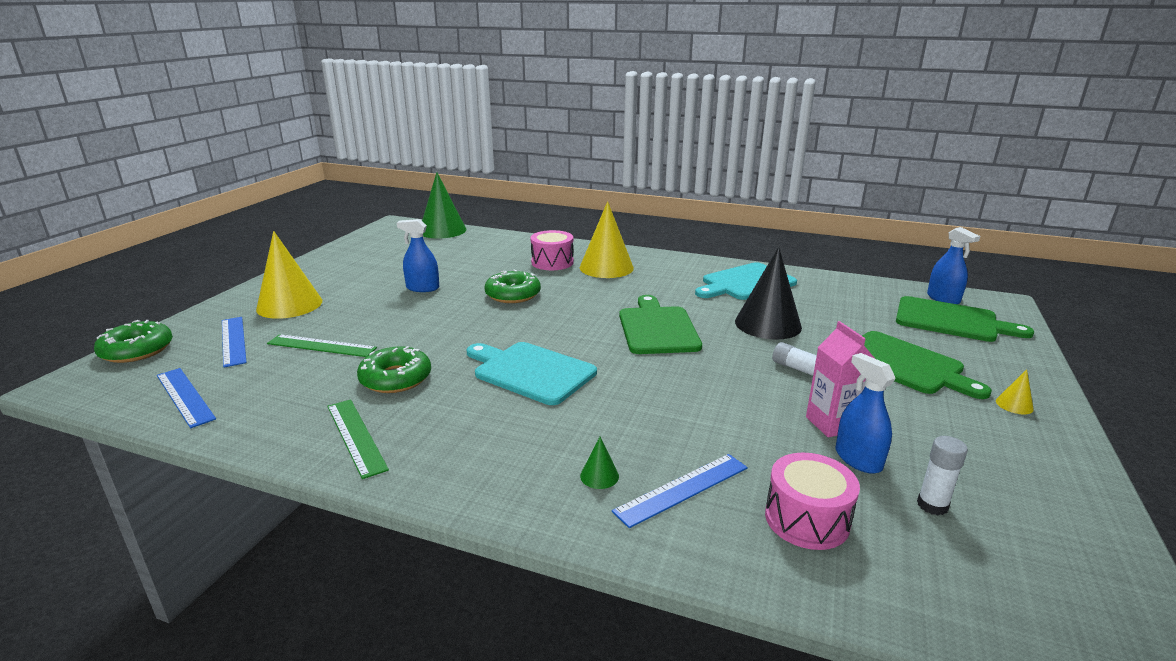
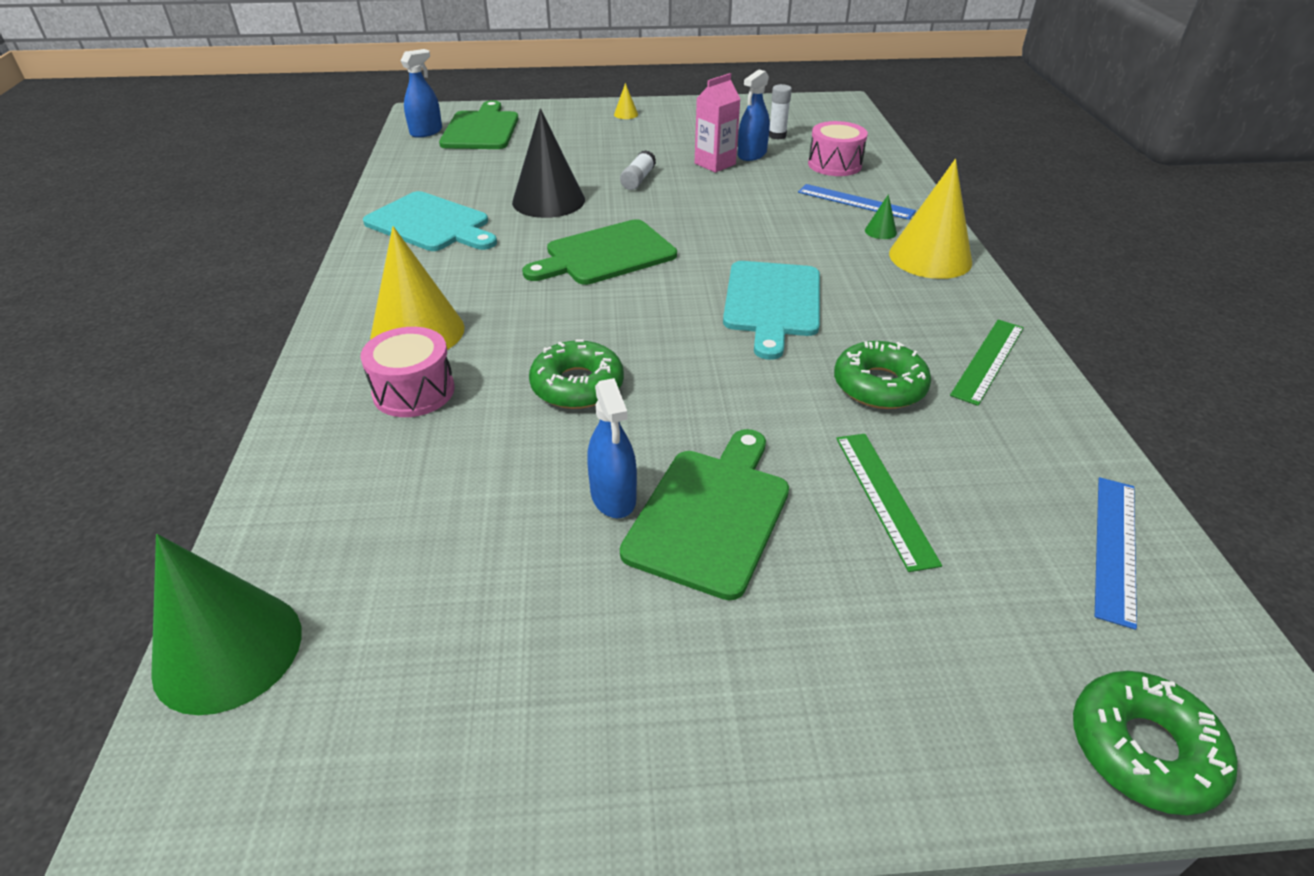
camera: 115 degrees left, 15 degrees up
(233, 341) = (978, 622): blue ruler -> none
(289, 305) = (811, 649): yellow cone -> yellow cone (930, 257)
(904, 364) = (591, 144): green cutting board -> green cutting board (711, 515)

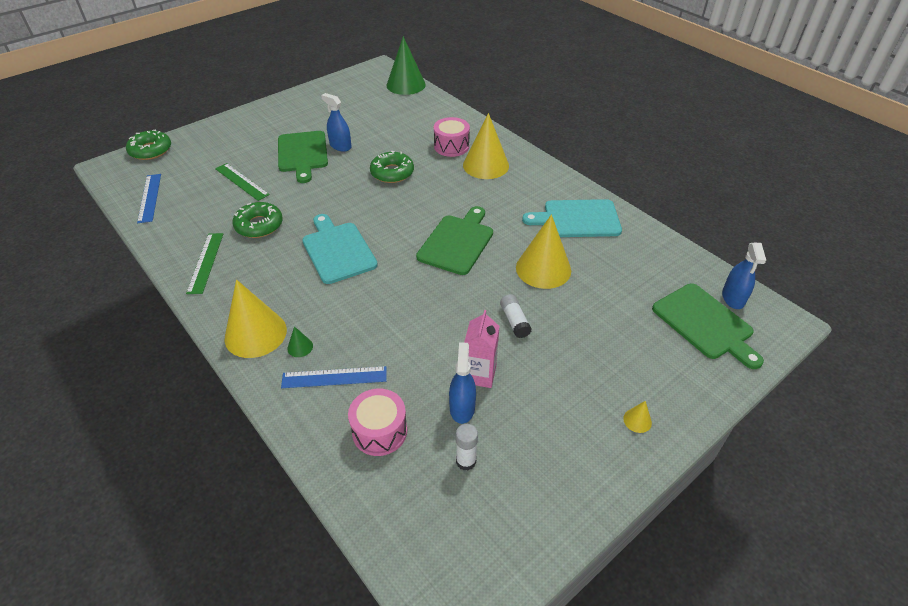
camera: 145 degrees right, 5 degrees up
(548, 200) = (543, 269): black cone -> yellow cone

